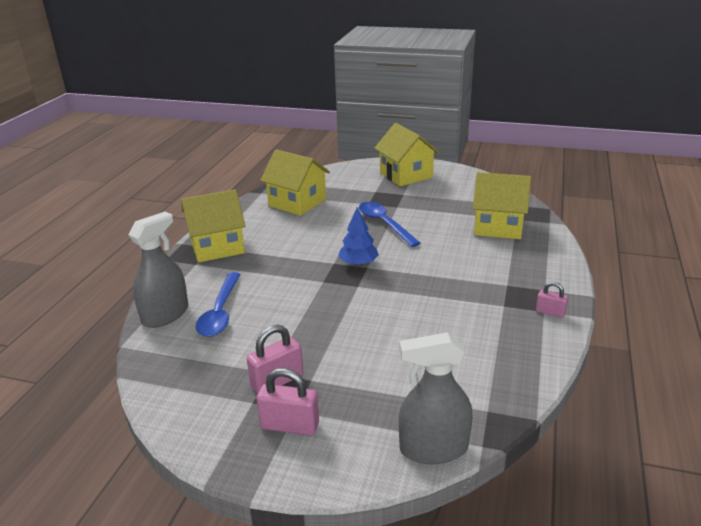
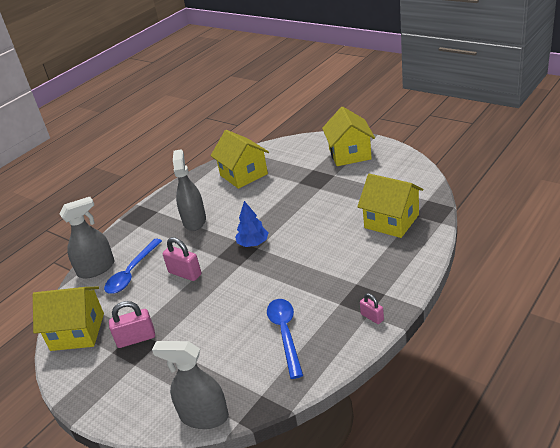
camera: 25 degrees right, 5 degrees up
(217, 247) = (161, 212): yellow house -> yellow house (77, 332)
(267, 251) = (194, 221): none -> grey spray bottle
(290, 425) = (124, 376): pink padlock -> pink padlock (185, 273)
(384, 224) = (298, 206): blue spoon -> blue spoon (285, 334)

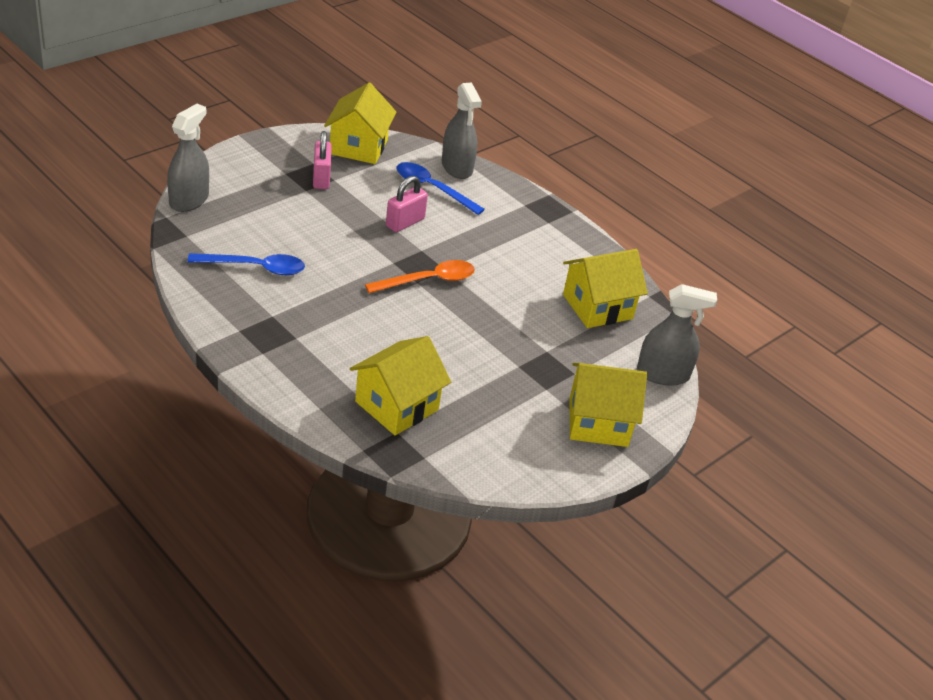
camera: 90 degrees right, 5 degrees up
(194, 221) = (508, 246): grey spray bottle -> grey spray bottle (662, 374)
(253, 243) = (428, 280): blue tree -> orange spoon
(372, 317) = (232, 332): pink padlock -> none

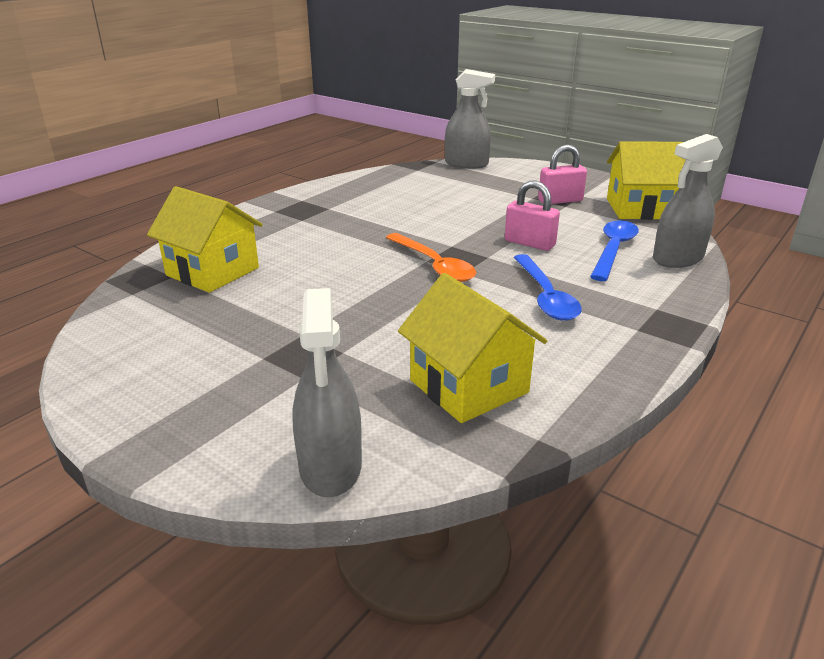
camera: 85 degrees right, 10 degrees down
(255, 268) = (392, 194): blue spoon -> blue spoon (545, 296)
(598, 422) = (200, 405): yellow house -> none

